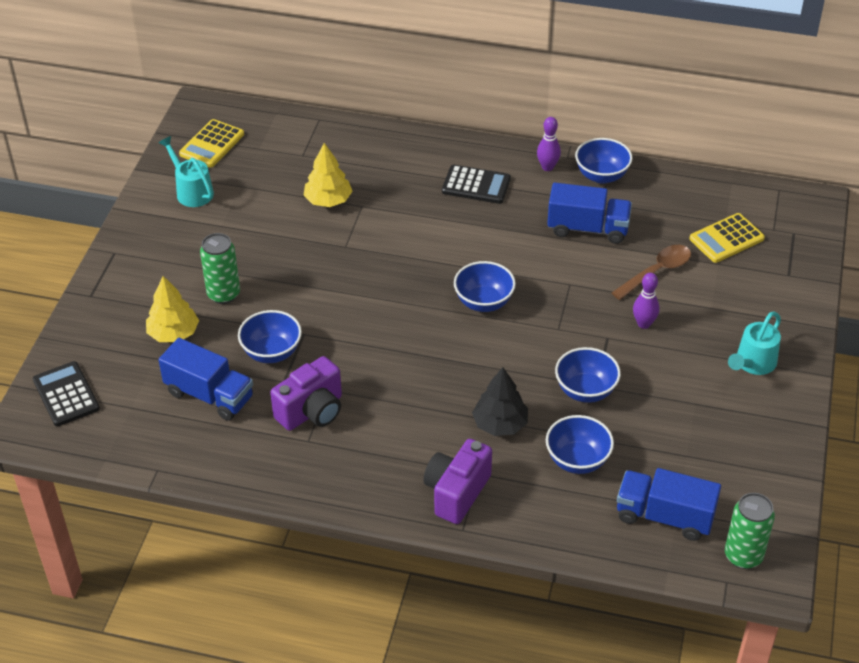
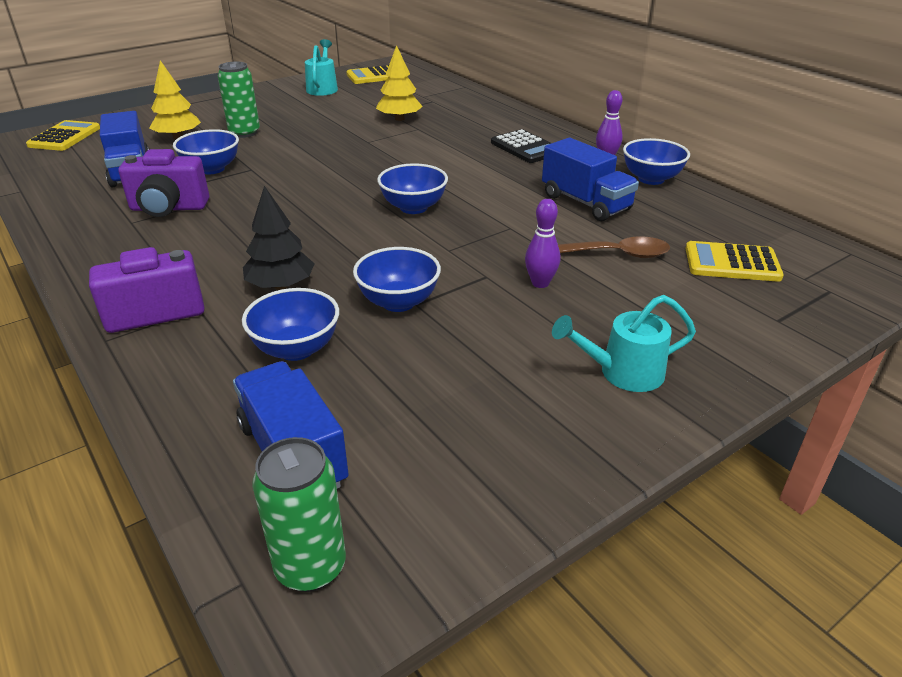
camera: 40 degrees right, 10 degrees down
(66, 394) = (65, 137): black calculator -> yellow calculator

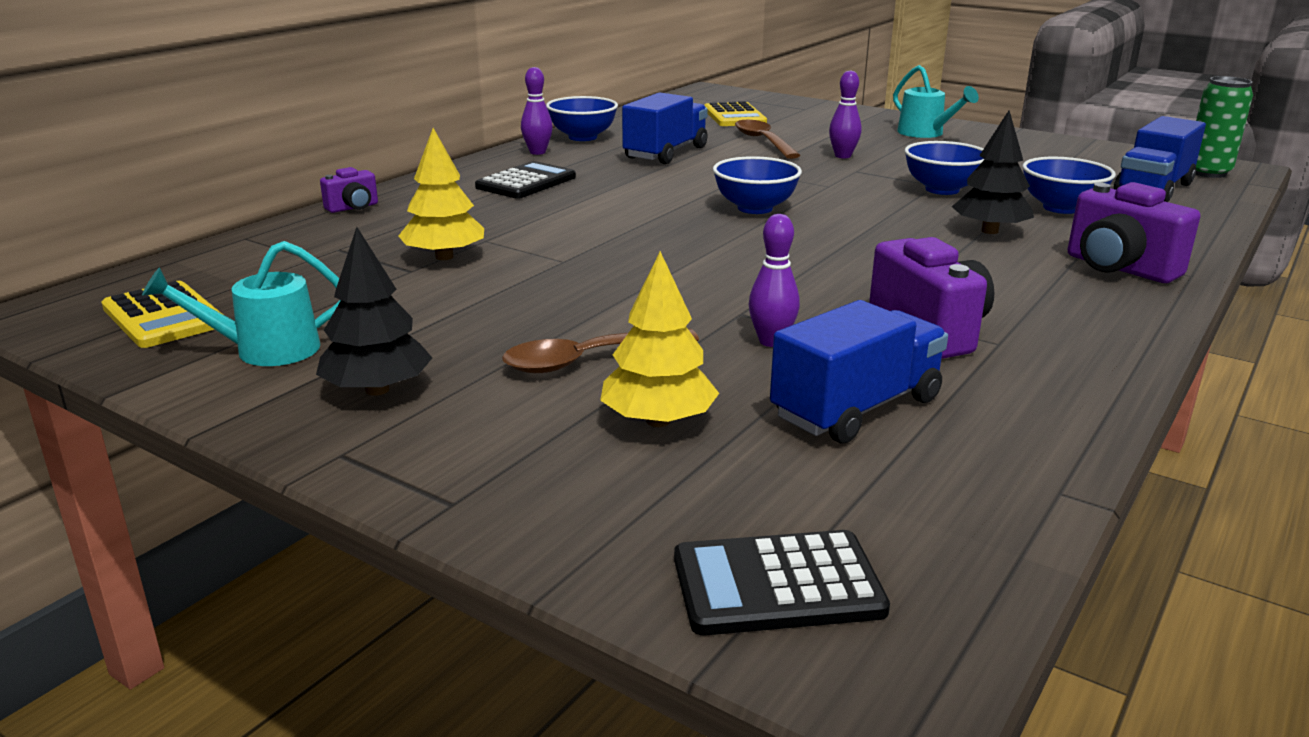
camera: 110 degrees left, 10 degrees down
(65, 137) = (777, 585): yellow calculator -> black calculator
(211, 169) = (771, 341): blue bowl -> purple bowling pin
(244, 133) = (588, 360): green can -> brown spoon
(266, 101) = (377, 390): none -> black tree
(499, 106) = (353, 208): none -> purple camera

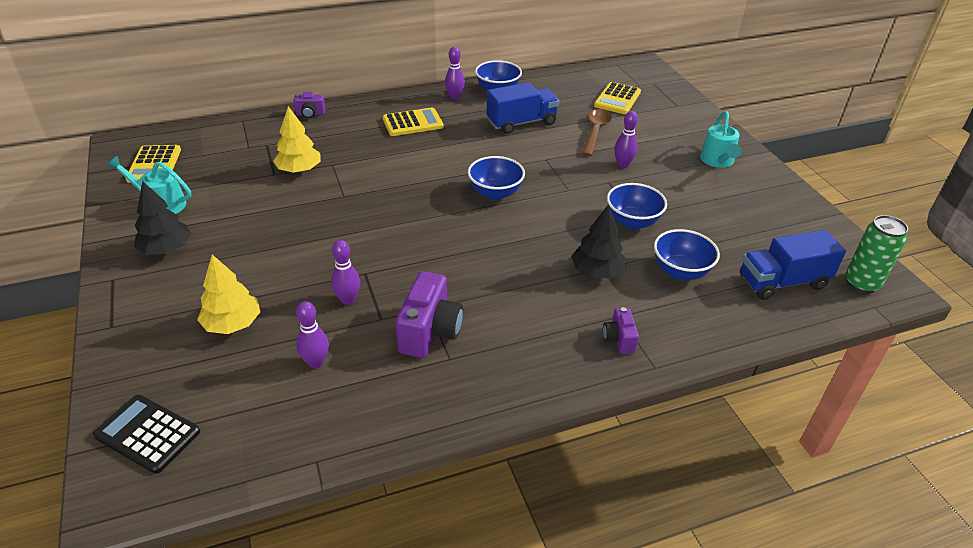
camera: 35 degrees right, 15 degrees up
(526, 182) = (412, 123): black calculator -> yellow calculator
(588, 360) = (259, 271): brown spoon -> none
(856, 408) = (316, 362): blue truck -> purple bowling pin
(1119, 268) = (619, 339): purple camera -> purple camera, size x0.54

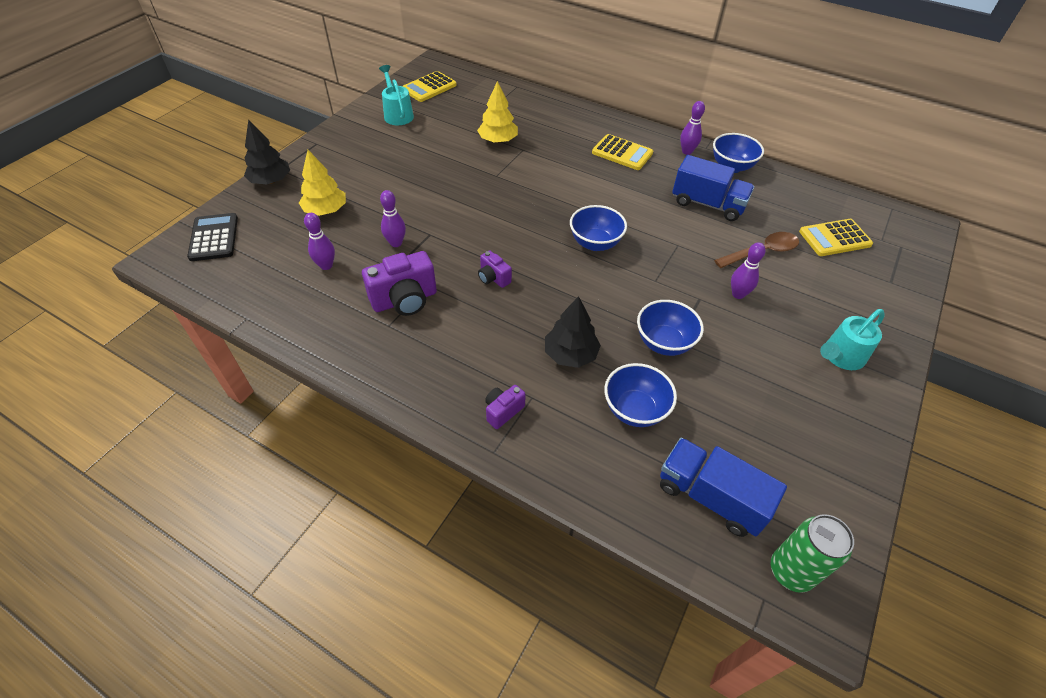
camera: 50 degrees right, 10 degrees up
(166, 249) = (361, 143): black tree -> black tree (271, 181)
(310, 114) = (563, 106): purple camera -> purple camera (493, 278)

